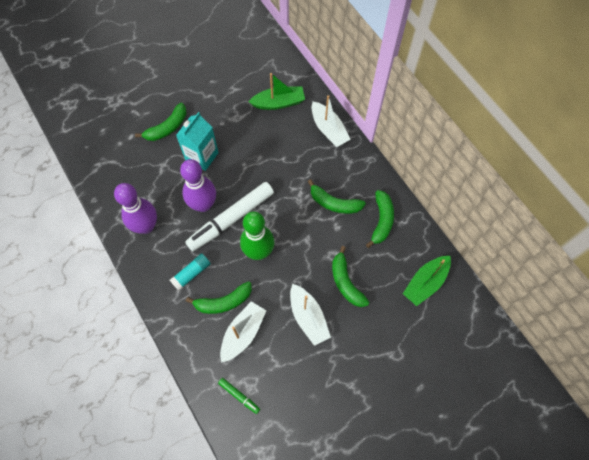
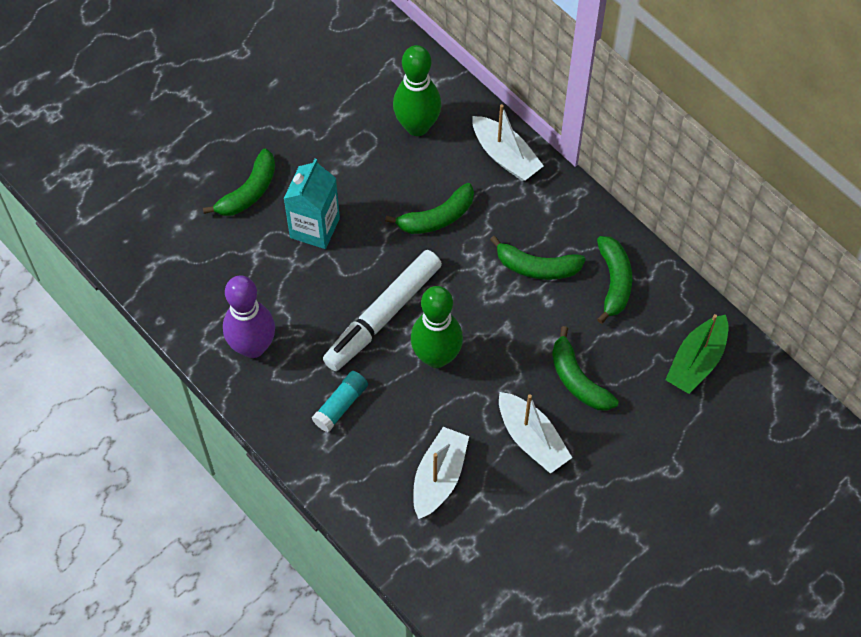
camera: 10 degrees left, 5 degrees down
(203, 205) = (335, 301): purple bowling pin -> none
(223, 302) = (399, 438): green banana -> green banana (437, 217)
(239, 396) = (453, 565): green marker -> none
(278, 103) = (417, 126): green boat -> green bowling pin

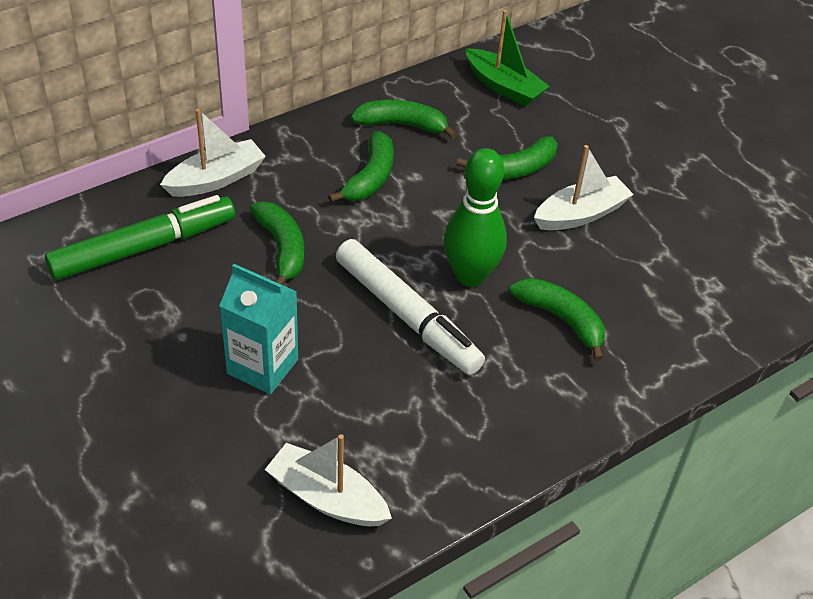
camera: 85 degrees left, 15 degrees down
(248, 192) = (182, 432): green banana -> green banana (561, 320)
(253, 347) = (428, 453): purple bowling pin -> none
(341, 405) = (524, 371): turquoise glue stick -> none
(417, 126) = (144, 247): green bowling pin -> green marker
(439, 478) = (624, 295): white boat -> white boat (327, 498)

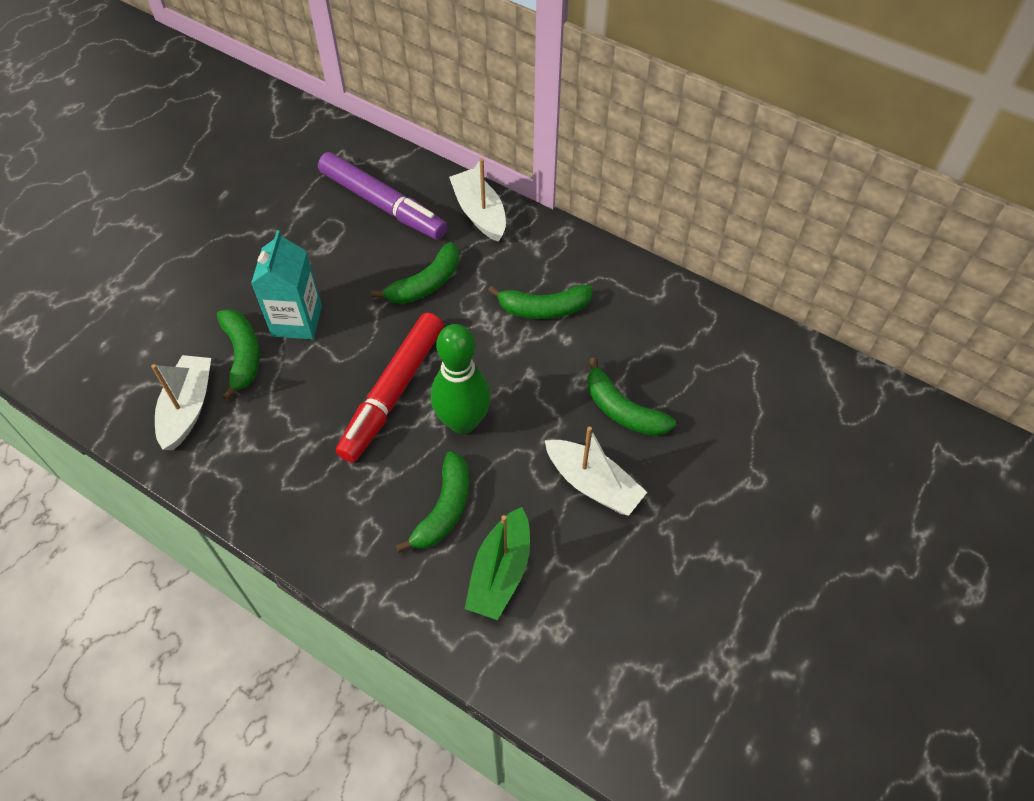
camera: 70 degrees right, 10 degrees up
(144, 247) = (382, 204): green marker -> purple marker
(215, 179) = (479, 213): white boat -> white boat turned 150 degrees counterclockwise
(402, 125) = (627, 306): green banana -> green banana (242, 355)
(407, 316) = (393, 392): white marker -> red marker
(503, 87) = (739, 363): green boat -> green boat (500, 572)

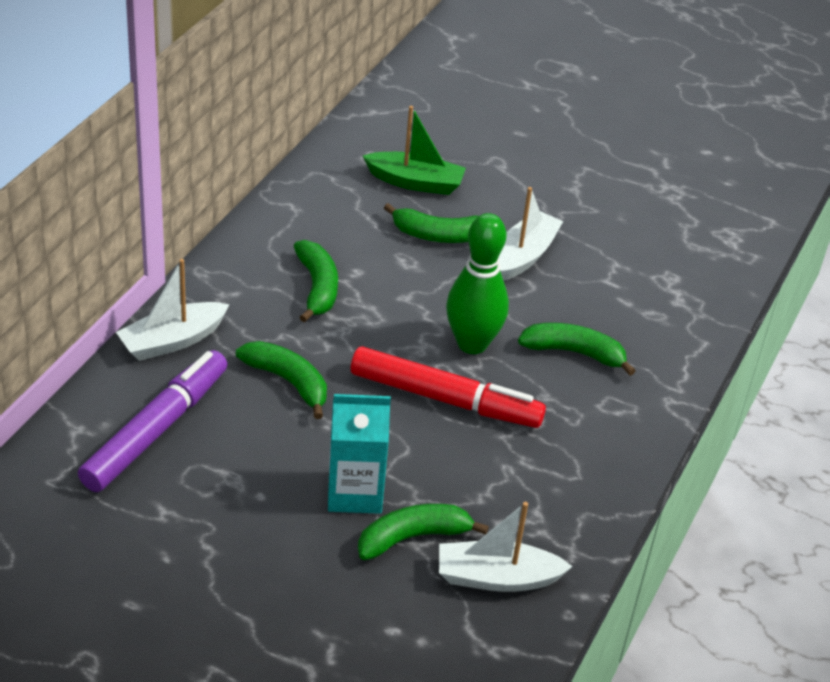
camera: 100 degrees left, 15 degrees down
(500, 572) = (627, 313): green boat -> green boat (415, 182)
(622, 410) = (439, 235): green banana -> green banana turned 60 degrees clockwise

